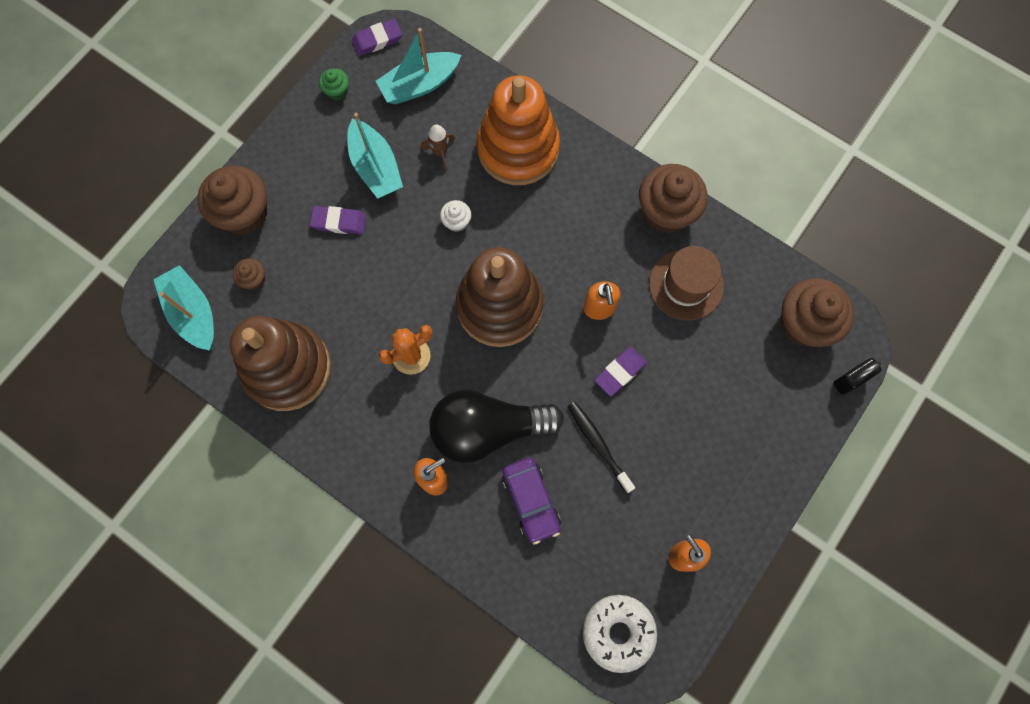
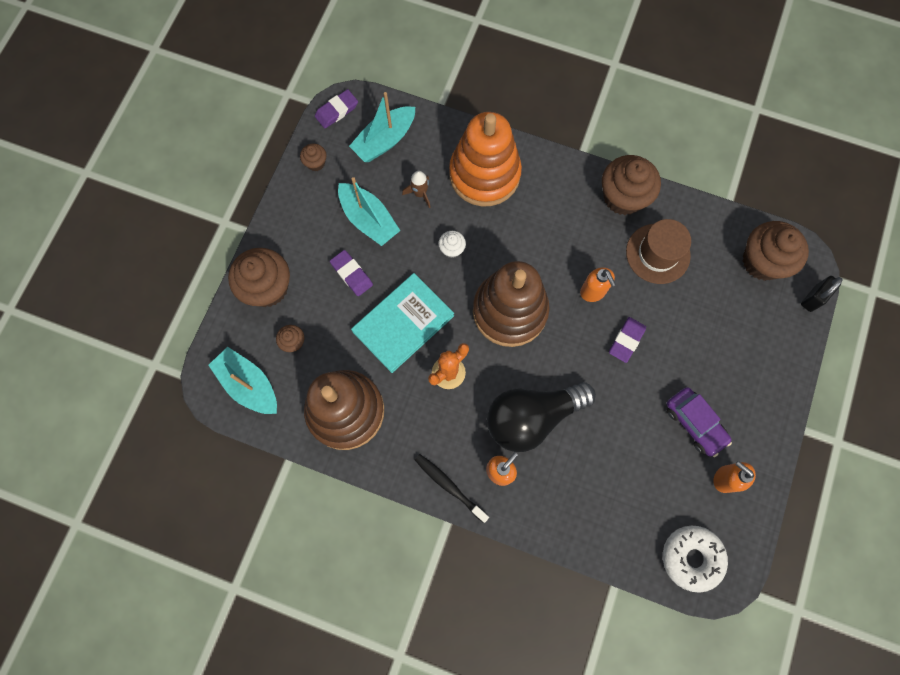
camera: 15 degrees left, 0 degrees up
(337, 91) = (316, 163): green cupcake -> brown cupcake
(339, 222) = (351, 274): purple eraser -> purple eraser turned 60 degrees clockwise
(378, 290) = (403, 323): none -> turquoise book
(531, 501) = (586, 468): purple car -> purple car (694, 423)
(598, 445) = (627, 406): black toothbrush -> black toothbrush (449, 486)

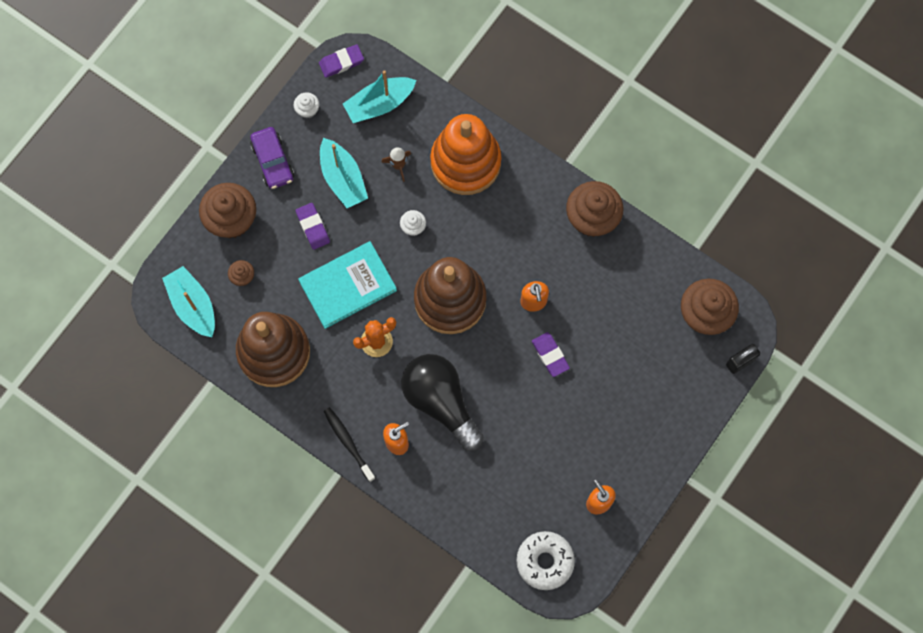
camera: 15 degrees right, 0 degrees up
(316, 163) = (307, 110): brown cupcake -> white cupcake
(532, 417) = (440, 402): black light bulb -> black light bulb turned 60 degrees clockwise
(626, 340) = (550, 355): purple eraser -> purple eraser turned 75 degrees counterclockwise
(658, 253) = (607, 281): brown hat -> none
(694, 423) = (588, 446): purple car -> purple car (273, 161)

